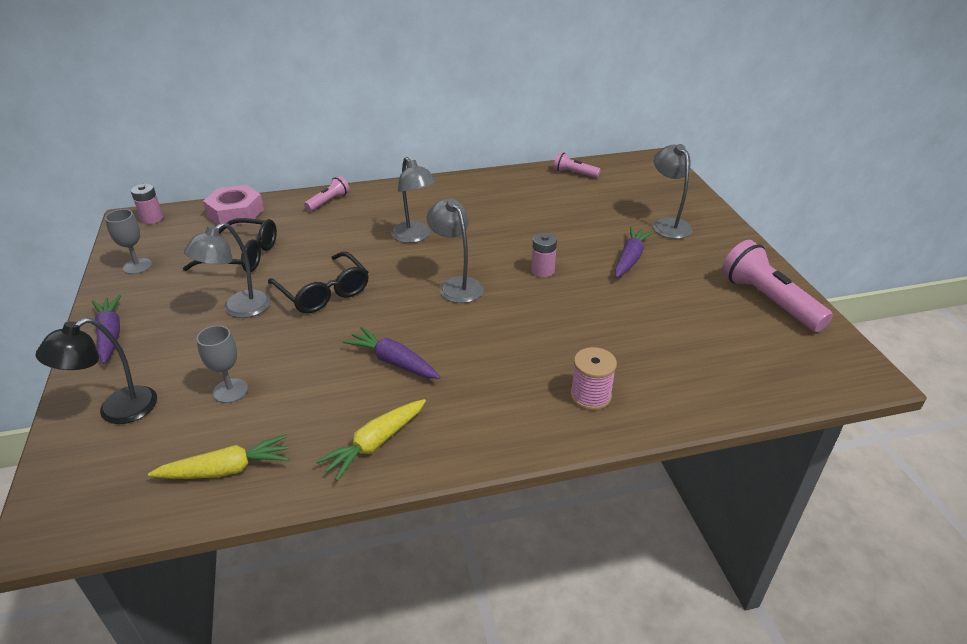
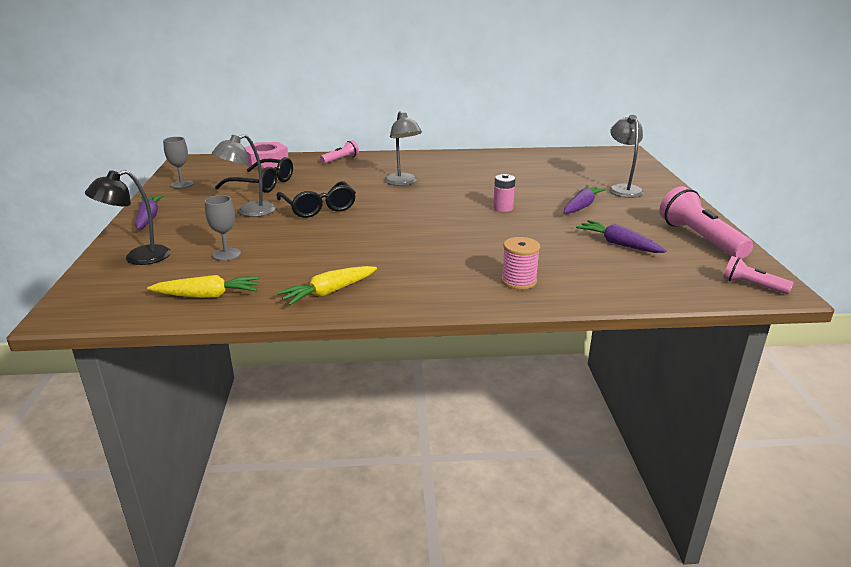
camera: 10 degrees right, 10 degrees down
(152, 219) = (202, 161): pink battery -> none
(393, 361) = (360, 249): purple carrot -> purple carrot (618, 244)
(456, 285) = (427, 211): grey lamp -> none
(574, 173) = (550, 155): pink flashlight -> pink flashlight (752, 285)

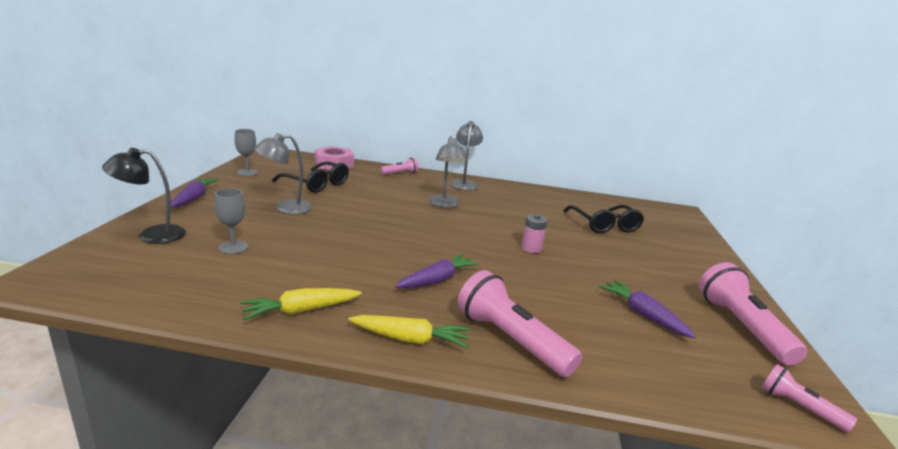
camera: 10 degrees right, 5 degrees down
(208, 295) = (181, 289): yellow carrot -> yellow carrot (410, 339)
(318, 207) = (351, 215): black glasses -> black glasses (604, 225)
(519, 281) = (511, 340): pink spool -> pink flashlight
(582, 206) = (615, 261): purple carrot -> purple carrot (437, 280)
(623, 189) = (666, 250): grey lamp -> grey lamp (464, 183)

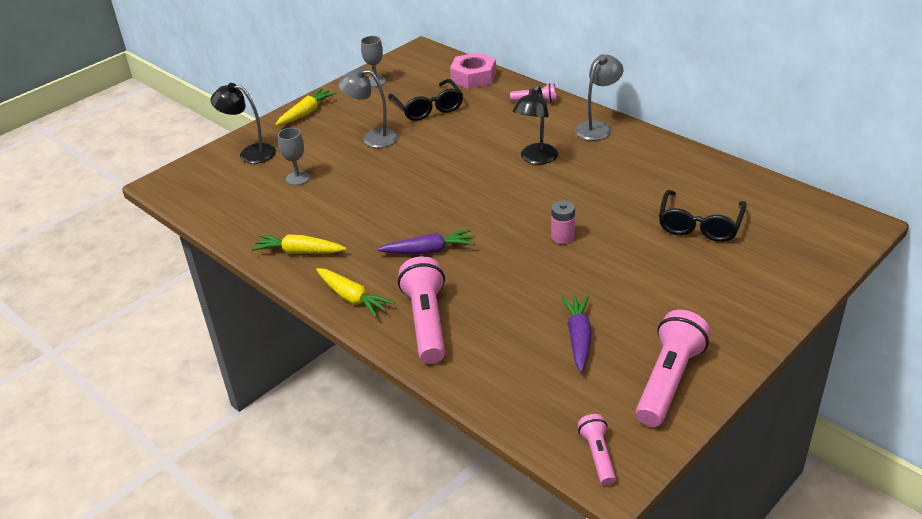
camera: 40 degrees right, 15 degrees up
(194, 198) = (306, 113): purple carrot -> yellow carrot
(445, 204) = (536, 159): grey lamp -> black lamp

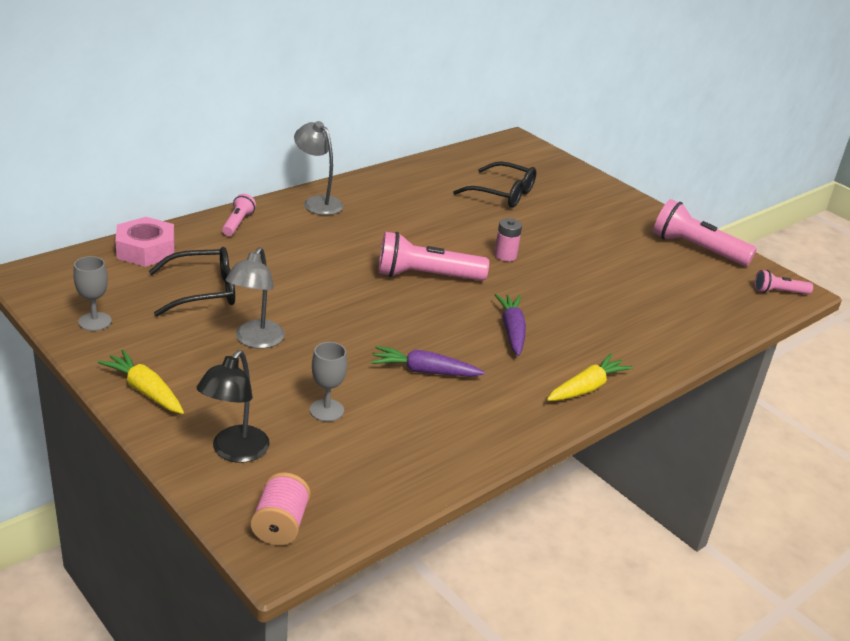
camera: 90 degrees left, 5 degrees down
(184, 180) = (280, 525): none -> pink spool
(299, 252) = (495, 419): yellow carrot -> none
(427, 322) = (627, 346): pink flashlight -> pink flashlight (426, 276)
(536, 159) = (361, 244): black lamp -> none
(578, 338) = (648, 275): purple carrot -> purple carrot (424, 371)

